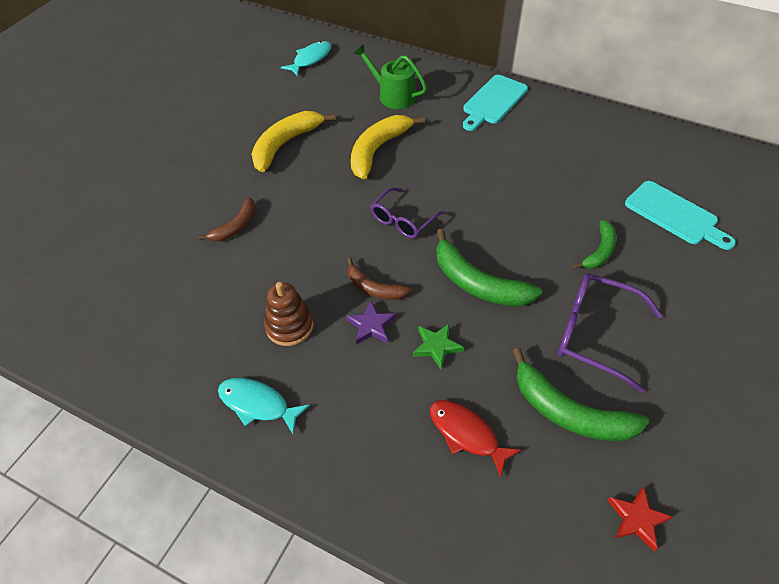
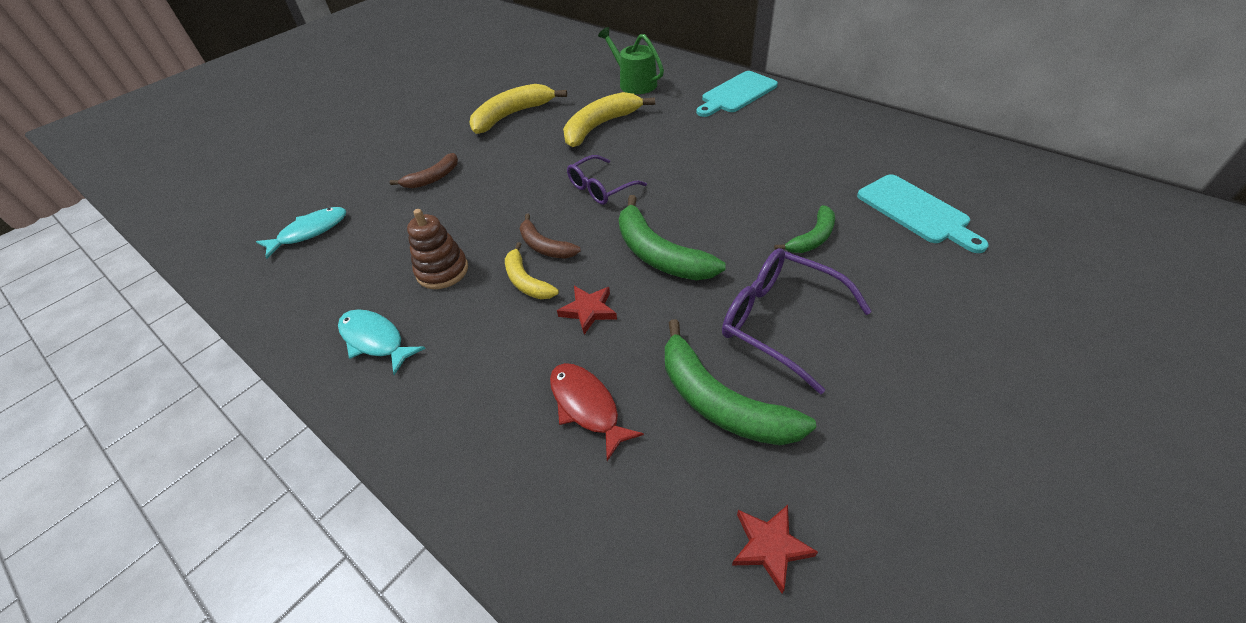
camera: 15 degrees right, 5 degrees down
(310, 59) = (566, 51): turquoise fish -> turquoise fish (310, 232)
(371, 326) = (526, 281): purple star -> yellow banana
(436, 347) = (588, 310): green star -> red star

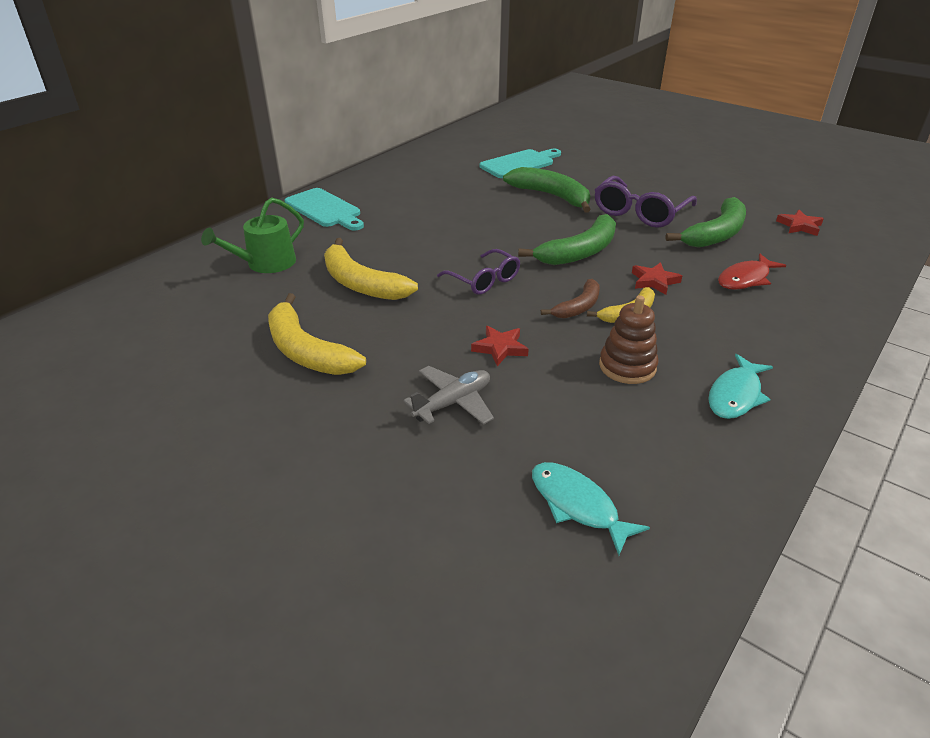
camera: 95 degrees left, 10 degrees down
(432, 178) = (453, 402): brown banana -> grey plane
(491, 198) = (500, 348): none -> red star
(812, 238) = (552, 196): green banana -> green banana, size x1.68

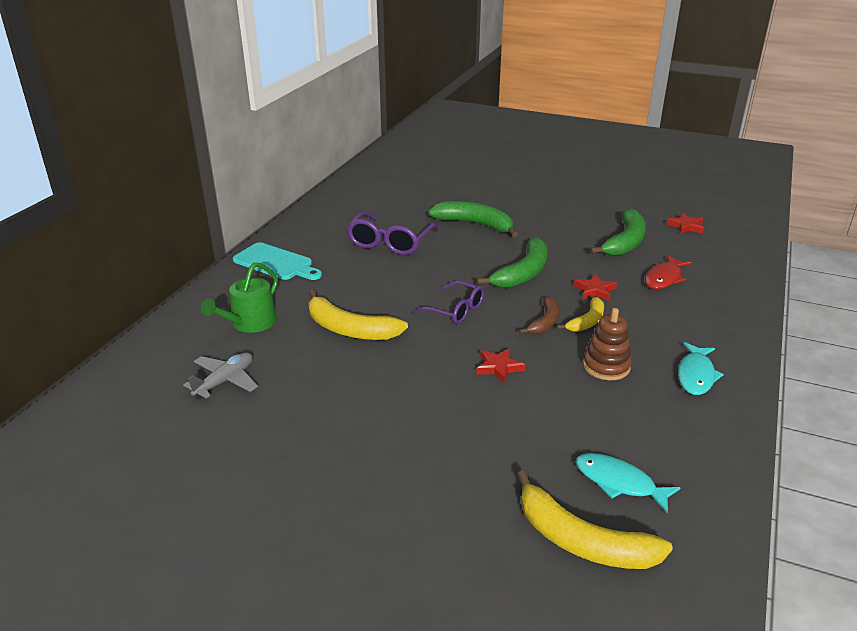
camera: 15 degrees left, 5 degrees down
(306, 351) = (334, 398): yellow banana -> yellow banana (581, 541)
(453, 402) = (484, 420): grey plane -> grey plane (225, 381)
(519, 164) = (432, 196): turquoise cutting board -> none
(639, 213) = (556, 230): purple glasses -> purple glasses (390, 242)

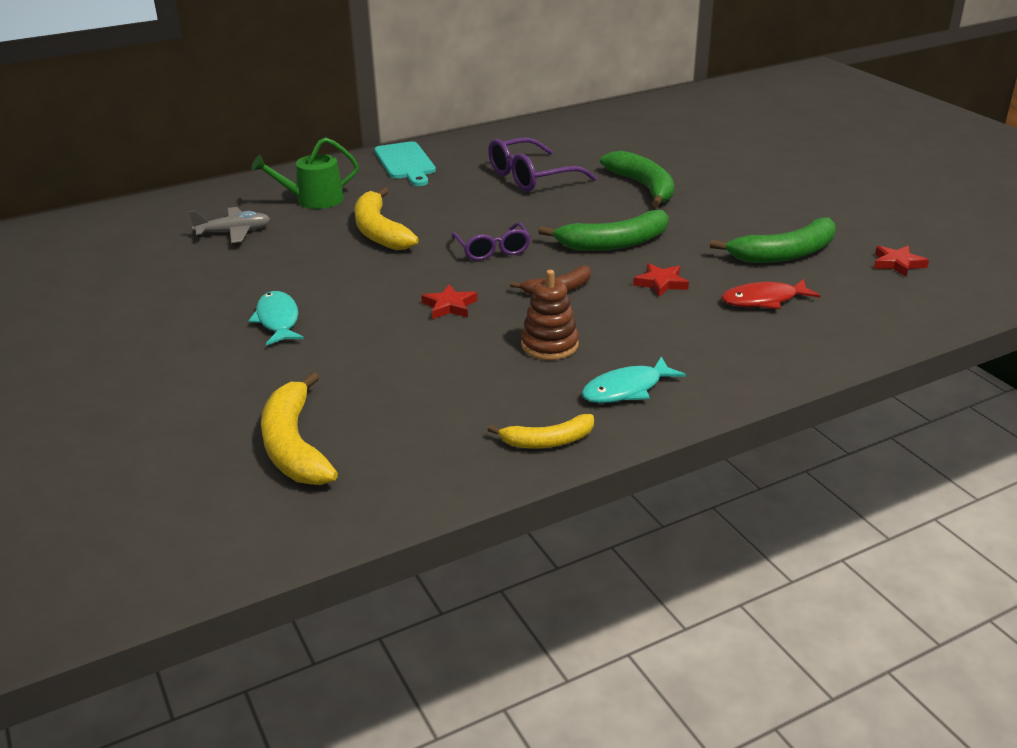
camera: 40 degrees right, 0 degrees up
(587, 321) = (601, 304): yellow banana -> yellow banana (547, 441)
(619, 482) = (395, 427): turquoise fish -> turquoise fish (278, 320)

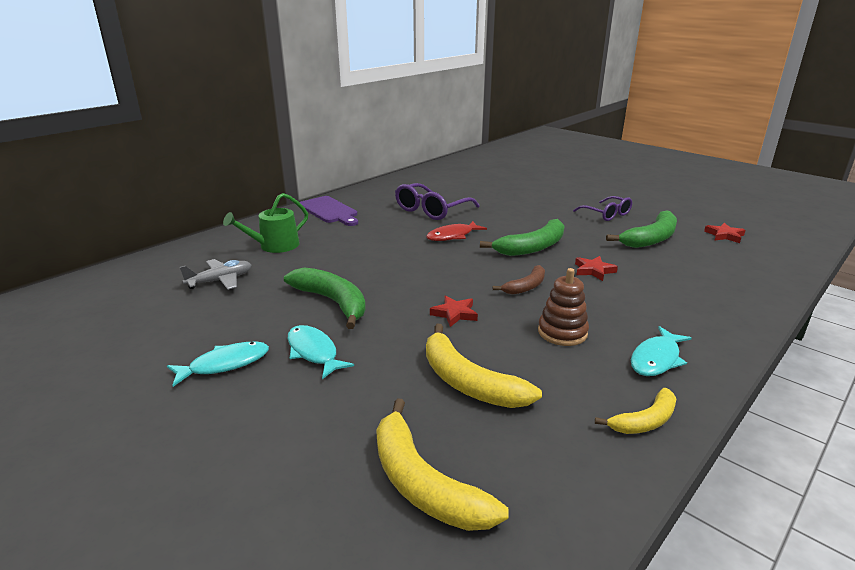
camera: 20 degrees left, 5 degrees down
(190, 317) = (225, 364): none -> turquoise fish
(379, 231) = (347, 263): yellow banana -> yellow banana (468, 382)
(405, 163) = (329, 211): turquoise cutting board -> purple cutting board
(492, 250) = (449, 264): purple glasses -> purple glasses (606, 214)
(644, 187) = (515, 208): green banana -> green banana (333, 302)
(764, 300) = (674, 272): red fish -> red fish (452, 236)

